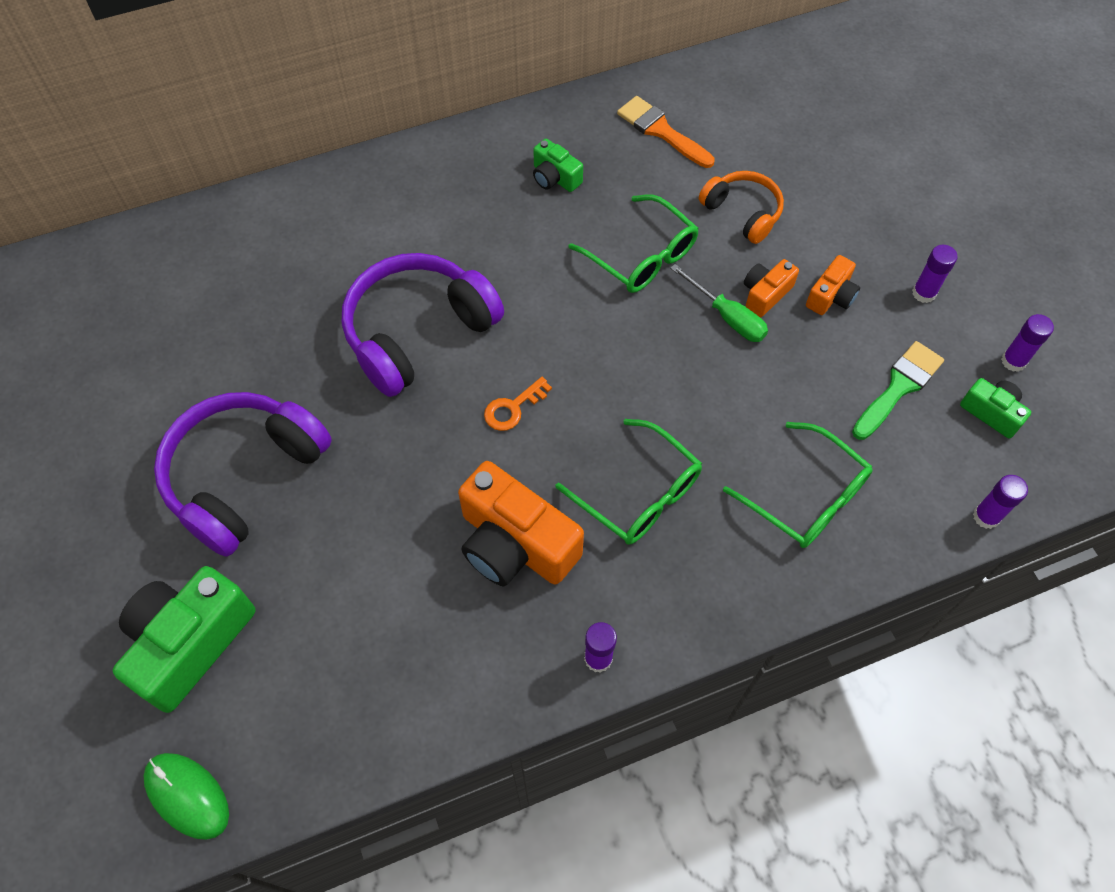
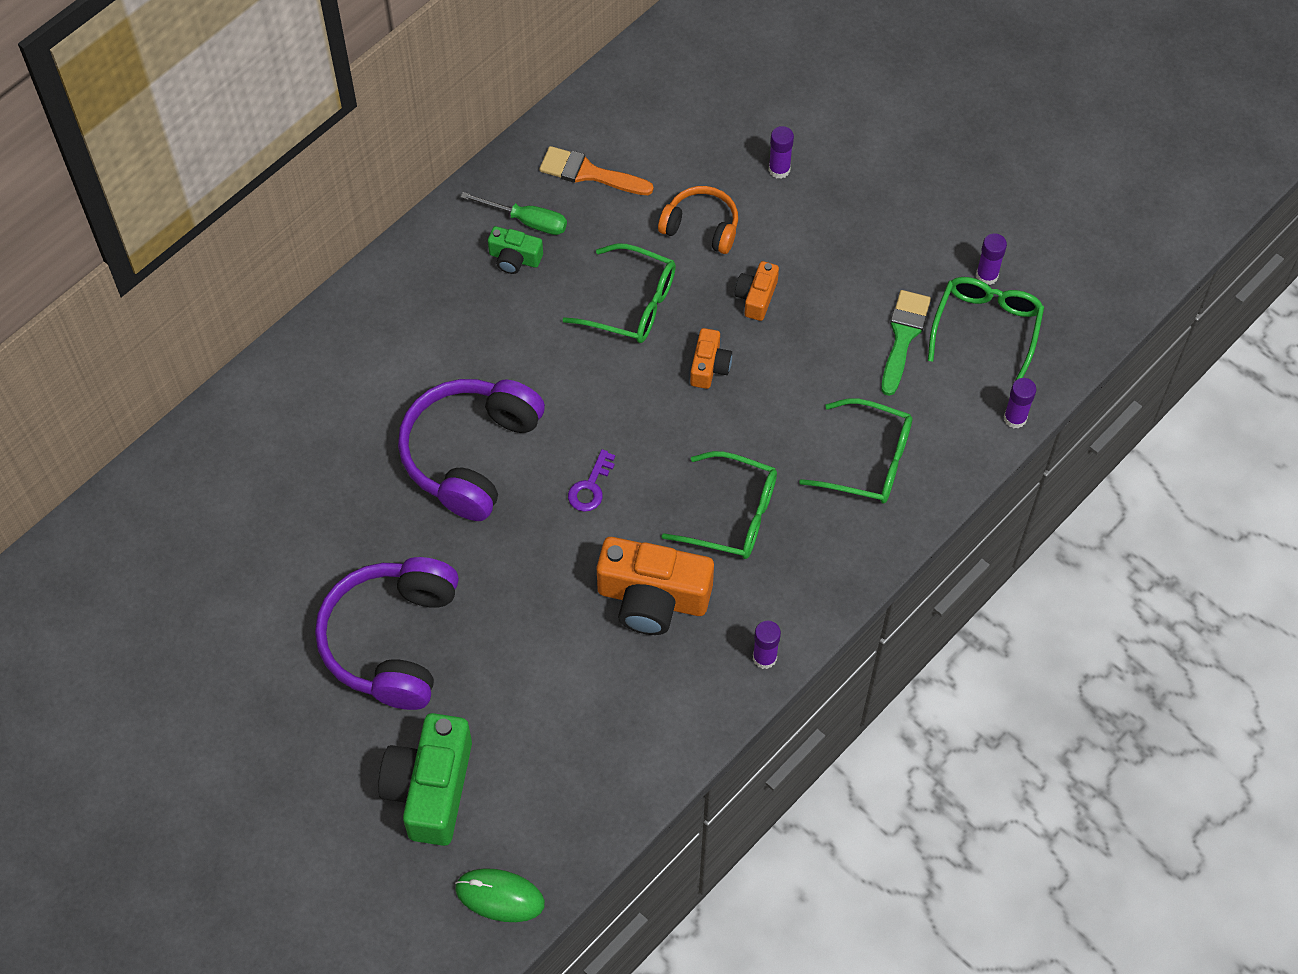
camera: 25 degrees left, 0 degrees up
(513, 408) = (590, 487): orange key -> purple key
(727, 317) = (733, 331): green screwdriver -> green screwdriver (527, 221)
(831, 296) = (813, 277): orange camera -> orange camera (709, 366)
(924, 293) = (889, 242): purple glue stick -> purple glue stick (779, 169)
(991, 412) = (986, 328): green camera -> green glasses

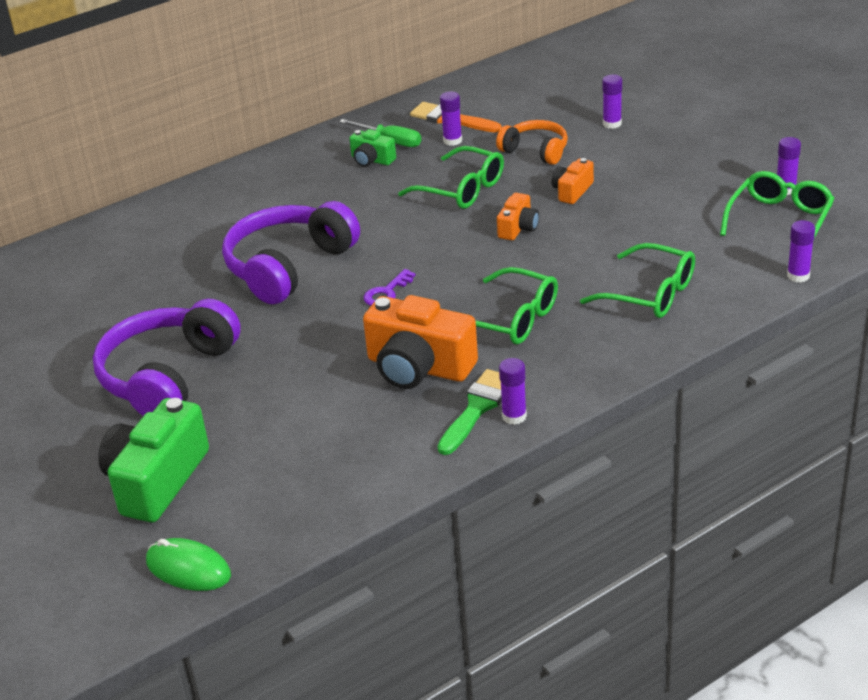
camera: 15 degrees right, 25 degrees down
(601, 215) = (452, 140): none -> purple glue stick
(903, 336) = (700, 220): green brush -> green brush (477, 408)

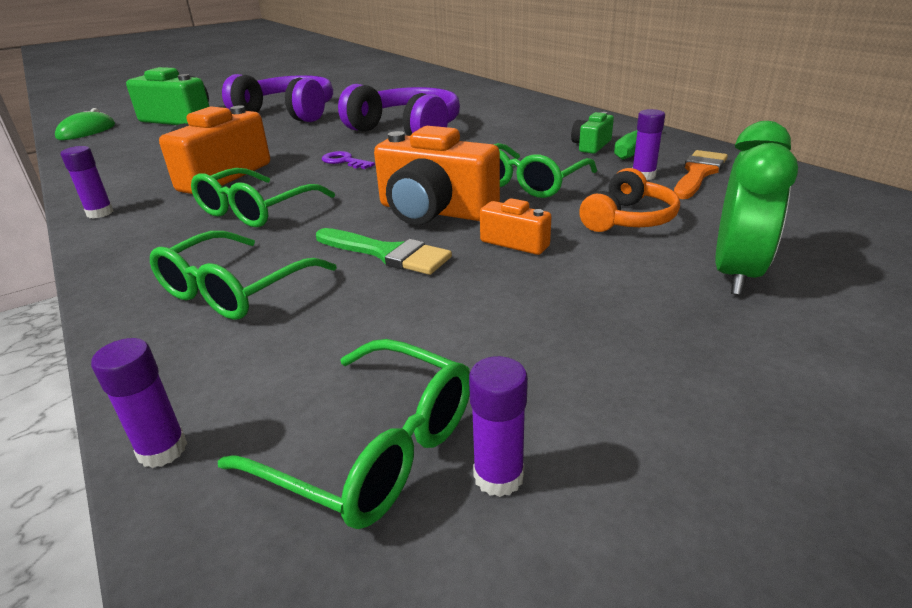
camera: 90 degrees right, 5 degrees down
(477, 408) = (133, 198): green brush -> green brush (387, 253)
(518, 228) = (434, 211): orange camera -> orange camera, size x1.97
(612, 124) = (735, 274): purple glue stick -> green clock

